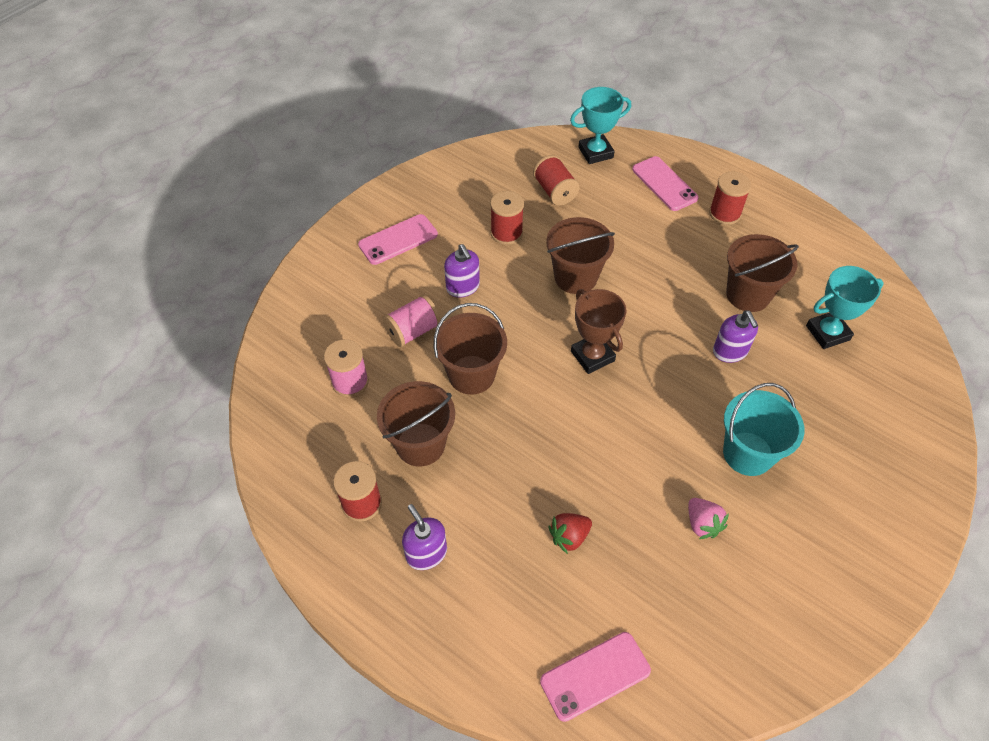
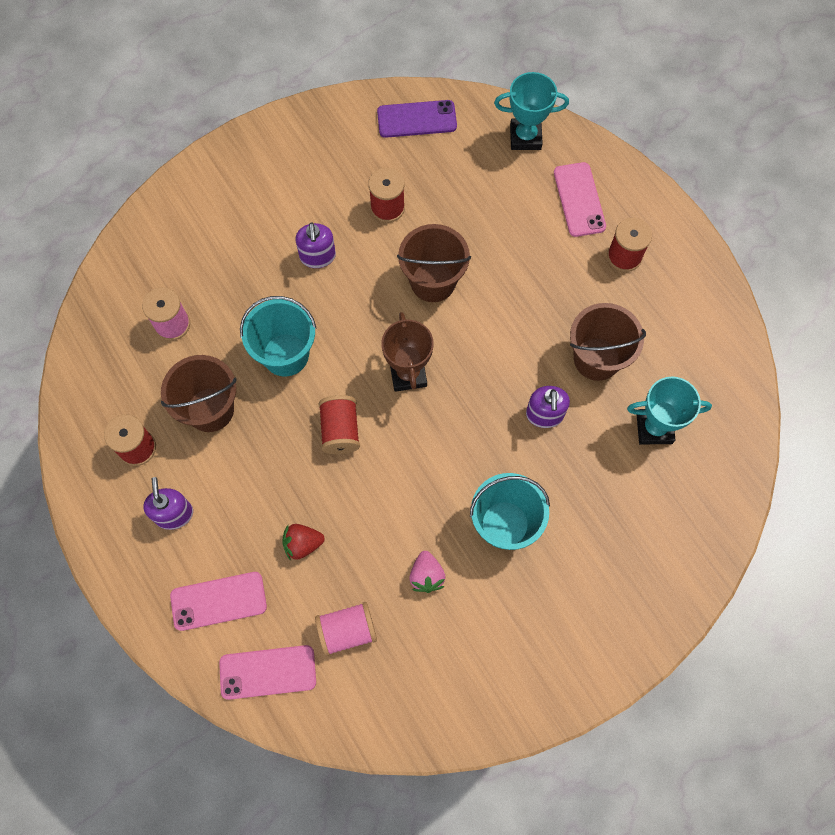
camera: 20 degrees right, 15 degrees up
(398, 240) = (277, 181): pink phone -> pink phone (218, 601)
(413, 331) = (250, 289): pink spool -> pink spool (347, 631)
(471, 374) = (285, 354): brown bucket -> turquoise bucket
(498, 163) = (417, 119): none -> purple phone
(555, 191) = (459, 173): red spool -> red spool (340, 430)

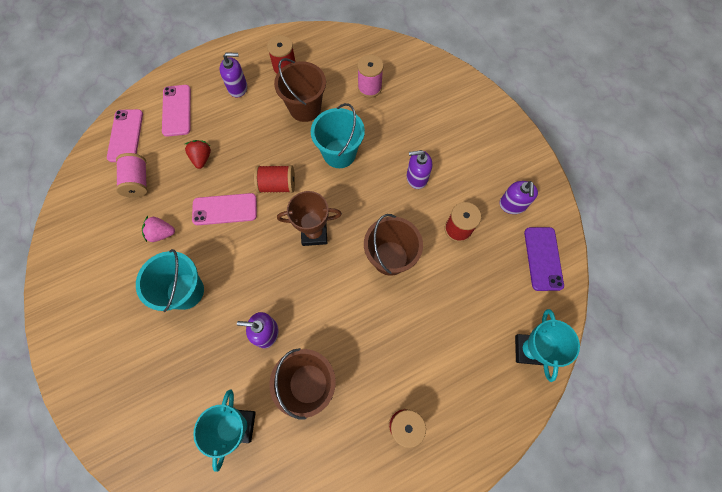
camera: 95 degrees right, 0 degrees up
(349, 148) = (512, 205): none -> purple soap dispenser
(579, 199) = (463, 391): pink phone -> pink phone (225, 209)

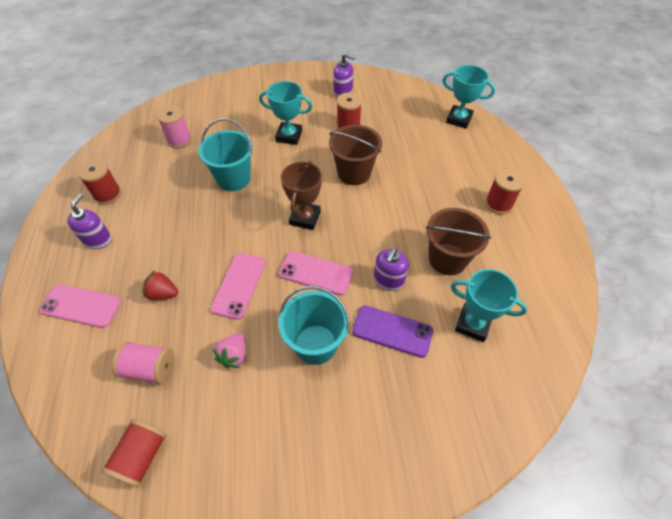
camera: 70 degrees left, 15 degrees down
(125, 135) = (74, 371): pink phone -> pink phone (316, 273)
(277, 185) = (238, 234): red spool -> red spool (142, 456)
(305, 108) = (166, 191): brown bucket -> none
(416, 177) = (289, 136): purple soap dispenser -> turquoise trophy
(543, 258) = (393, 91): purple phone -> purple phone (392, 331)

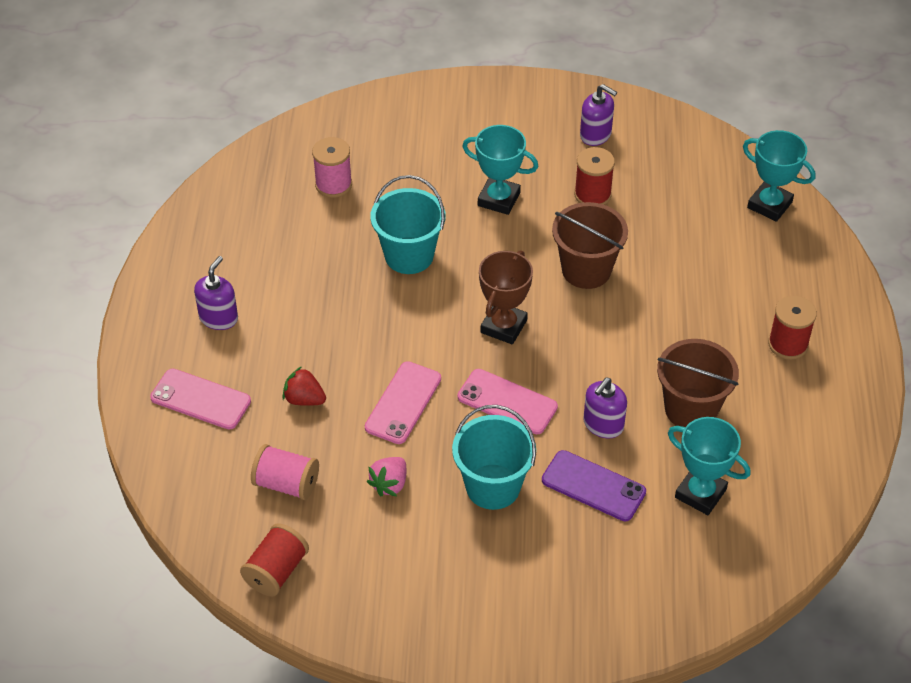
camera: 10 degrees right, 5 degrees down
(107, 194) = (230, 256): red spool -> none

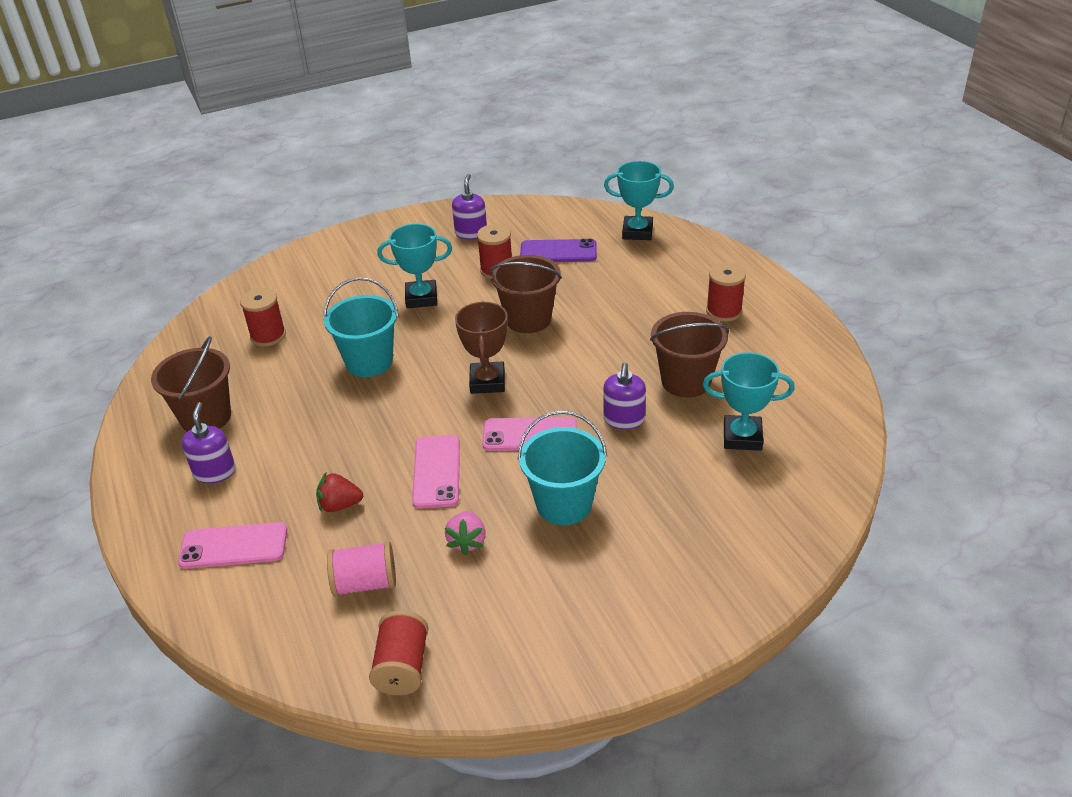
camera: 25 degrees left, 10 degrees down
(237, 255) = (206, 417): none -> brown bucket
(333, 184) = (268, 336): pink spool -> red spool
(593, 486) = (651, 468): purple phone -> purple phone (558, 252)
(595, 135) = (471, 233): purple soap dispenser -> purple soap dispenser turned 90 degrees counterclockwise

